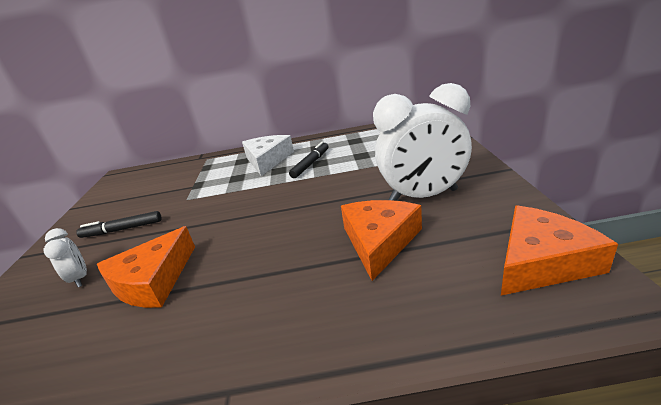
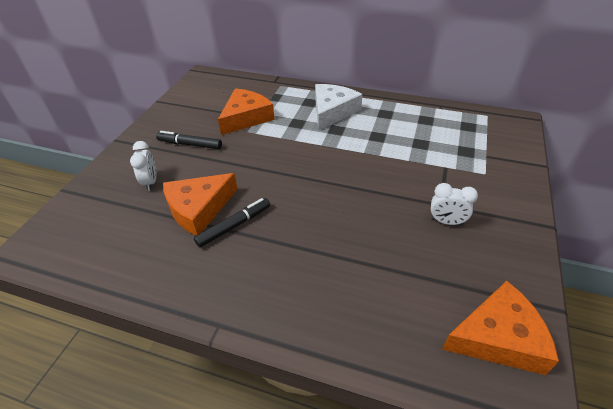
camera: 20 degrees right, 15 degrees up
(311, 164) = (369, 134): black marker -> black marker (234, 226)
(379, 241) = (380, 252): orange cheese -> orange cheese (246, 117)
(423, 196) = (446, 222): white clock -> white clock, size x0.46

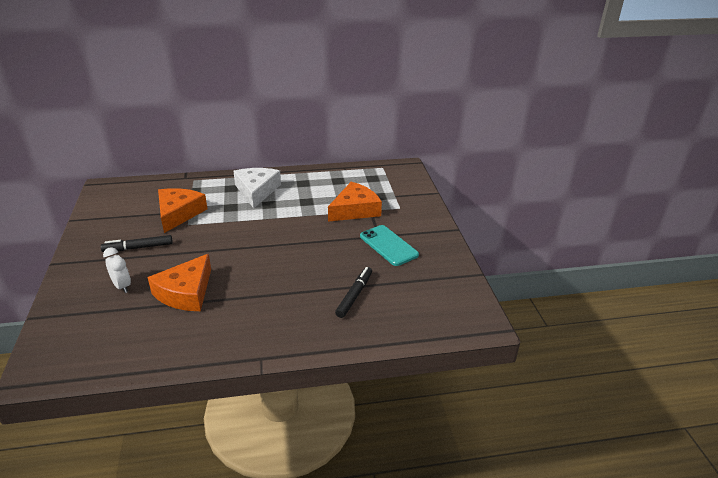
camera: 30 degrees left, 10 degrees down
(234, 226) = (227, 295): black marker -> black marker (354, 295)
(446, 222) = (388, 245): white clock -> turquoise phone
(498, 337) = (451, 300): orange cheese -> orange cheese (355, 210)

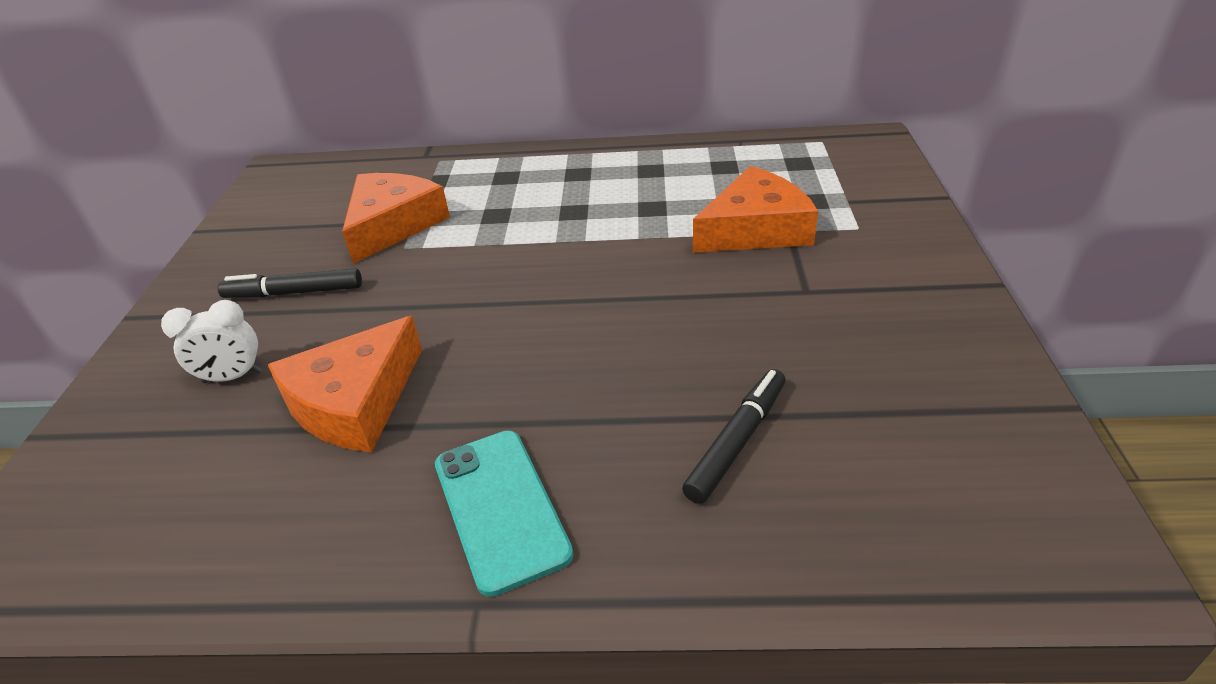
camera: 15 degrees right, 5 degrees up
(122, 286) = (233, 377): white clock -> white clock turned 105 degrees clockwise
(256, 191) = (554, 184): white cheese -> none
(388, 245) = (829, 316): turquoise phone -> turquoise phone (500, 508)

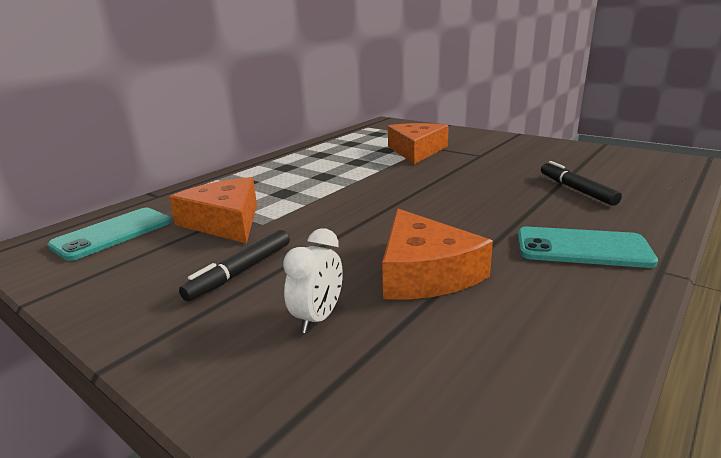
camera: 55 degrees left, 15 degrees down
(327, 189) = (113, 234): none -> turquoise phone

